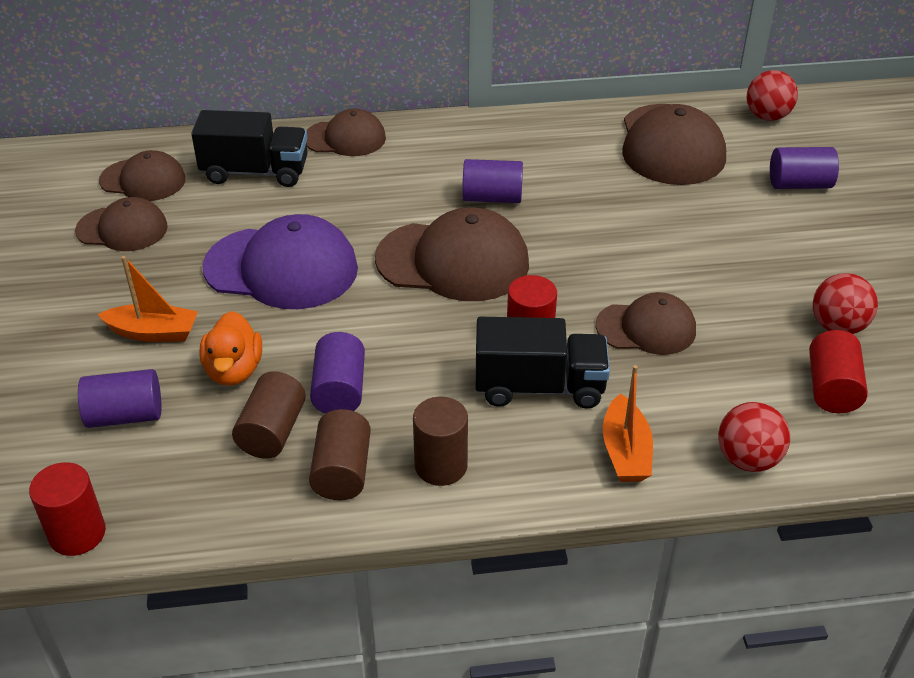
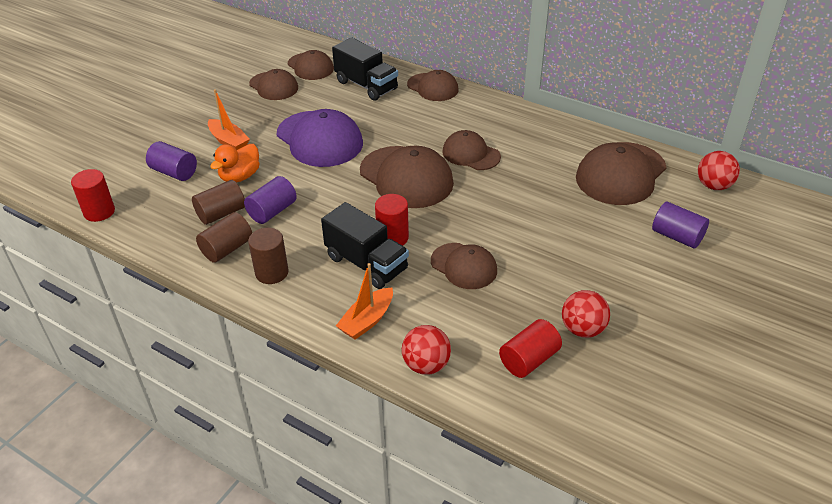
camera: 40 degrees right, 0 degrees up
(492, 198) = (471, 154): purple cylinder -> brown cap

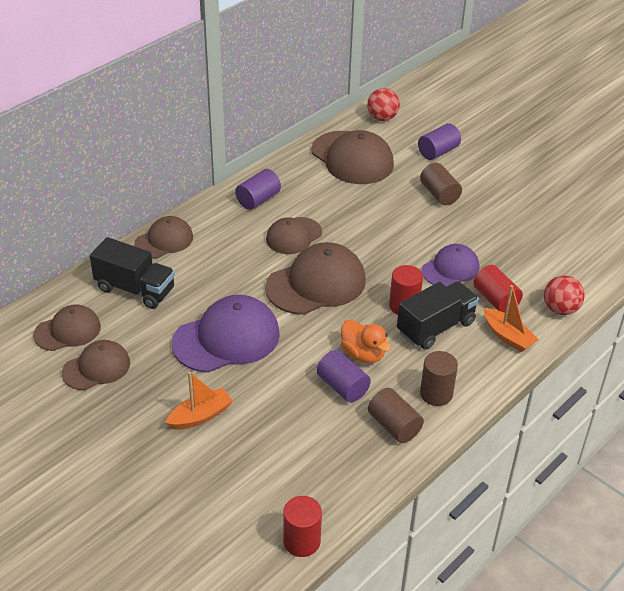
camera: 80 degrees left, 0 degrees up
(174, 172) = (245, 469): purple cylinder -> purple cylinder (258, 199)
(221, 213) = (335, 428): brown cylinder -> brown cylinder (439, 194)
(240, 176) = (274, 409): orange duck -> orange duck (363, 354)
(366, 85) = (135, 289): black truck -> black truck turned 60 degrees clockwise
(464, 266) = (450, 269): brown cap -> purple cap
(529, 360) = (559, 255): red cylinder -> red cylinder (495, 299)
(582, 329) = (531, 222): red ball -> none

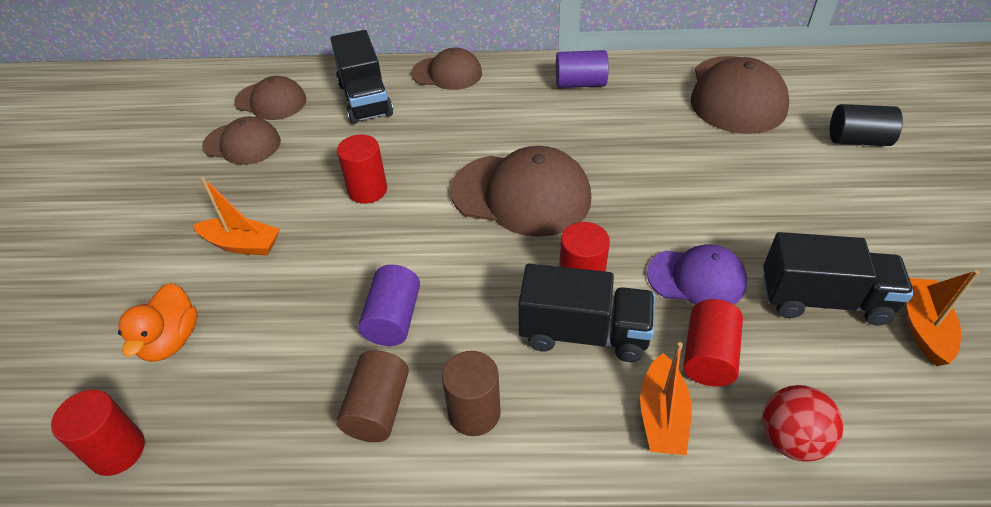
camera: 50 degrees right, 5 degrees up
(226, 338) = (367, 190): purple cap -> red cylinder
(293, 236) = (566, 135): brown cap -> none
(363, 354) = (462, 301): orange duck -> orange duck (171, 340)
(382, 118) = (829, 73): red ball -> none
(438, 152) = (858, 140): purple cylinder -> black cylinder
(439, 194) = (797, 186): brown cylinder -> none
(509, 243) = (823, 300): none -> black truck
(556, 229) = (923, 327): none -> orange boat

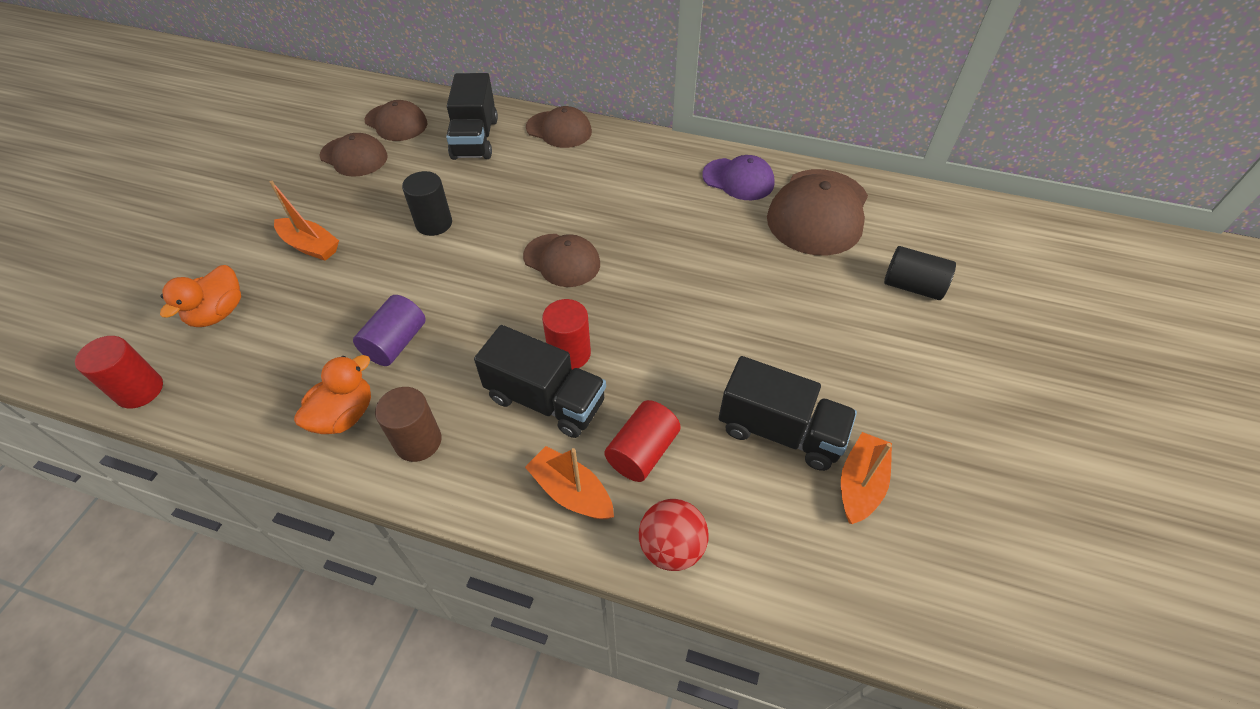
camera: 15 degrees right, 5 degrees up
(367, 190) = (434, 223): red cylinder -> black cylinder
(378, 409) = (345, 415): brown cylinder -> orange duck
(521, 194) = (562, 260): brown cap -> brown cap, size x0.61
(580, 83) = (674, 167): purple cylinder -> none
(662, 416) = (571, 492): orange boat -> orange boat turned 105 degrees clockwise
(696, 278) = (674, 379): purple cap -> purple cap (738, 179)

